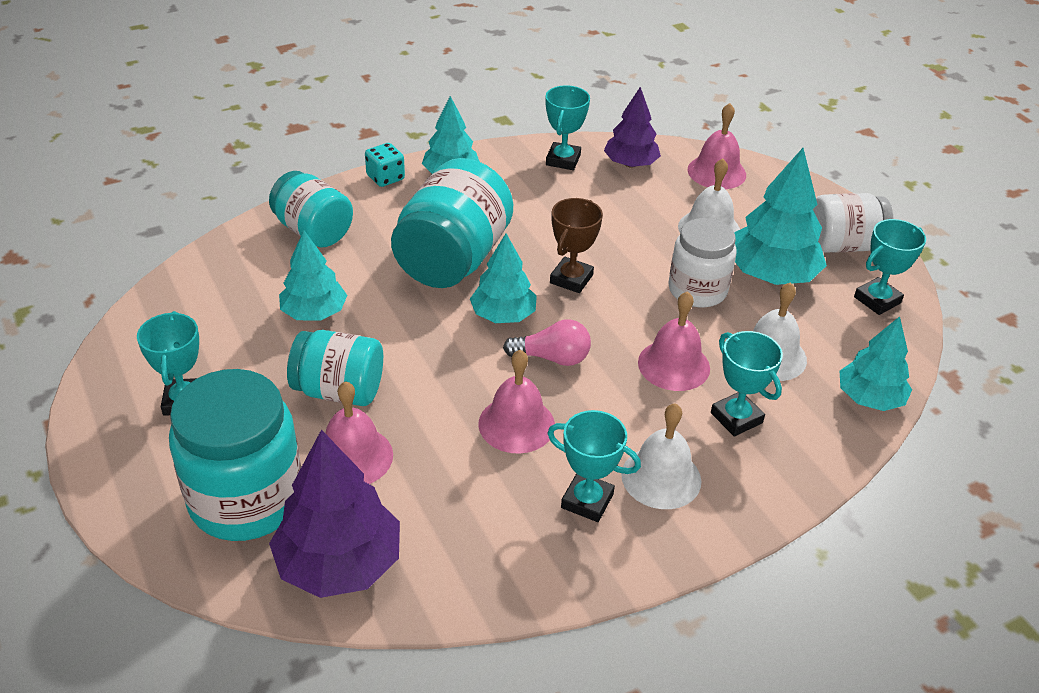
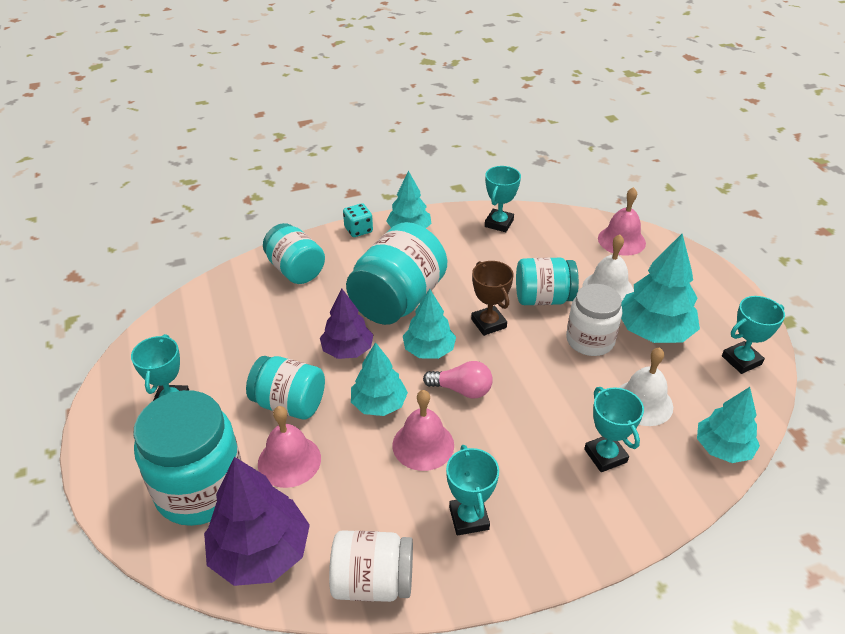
camera: 10 degrees right, 0 degrees up
(314, 313) = (283, 337): turquoise tree -> turquoise tree (379, 404)
(571, 279) = (488, 323): brown trophy -> brown trophy turned 60 degrees counterclockwise
(587, 501) = (469, 518): turquoise trophy -> turquoise trophy turned 45 degrees clockwise
(630, 164) = (552, 229): purple tree -> purple tree (347, 350)
(633, 245) = (543, 298): none -> turquoise jar
(661, 477) = (533, 503): white bell -> none
(674, 365) = (560, 404): pink bell -> none
(842, 245) = (718, 310): white jar -> white jar (373, 582)

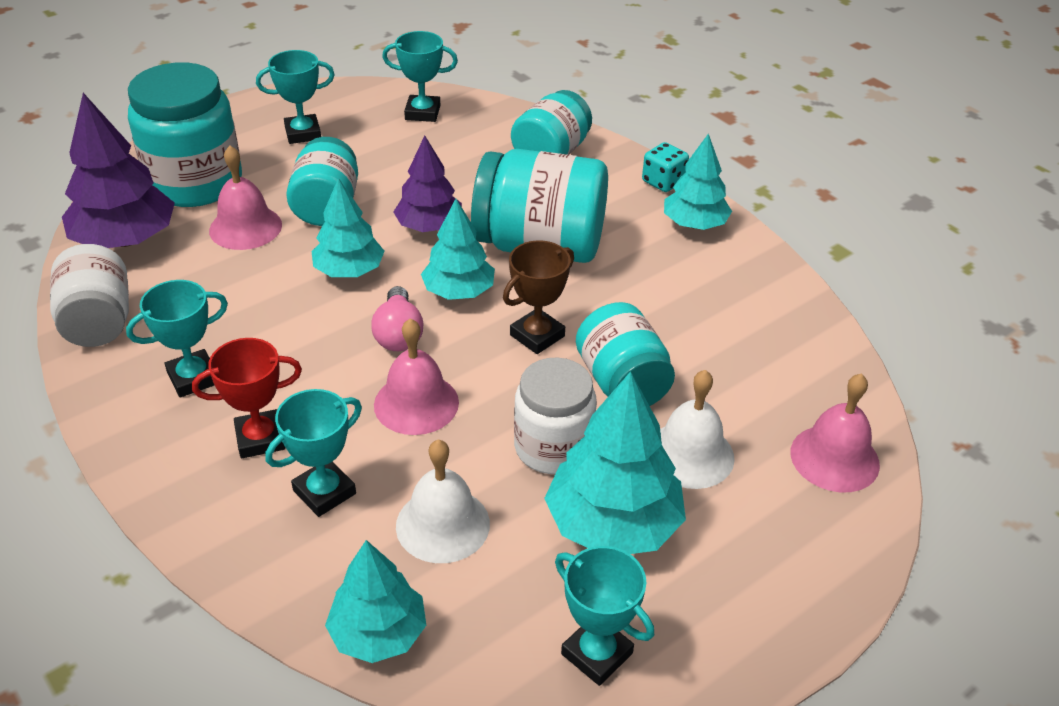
camera: 70 degrees right, 0 degrees up
(423, 445) = (295, 319): pink bell -> pink bell (416, 403)
(499, 223) = (775, 306): turquoise trophy -> turquoise trophy (422, 113)
(546, 484) = (260, 438): none -> red trophy

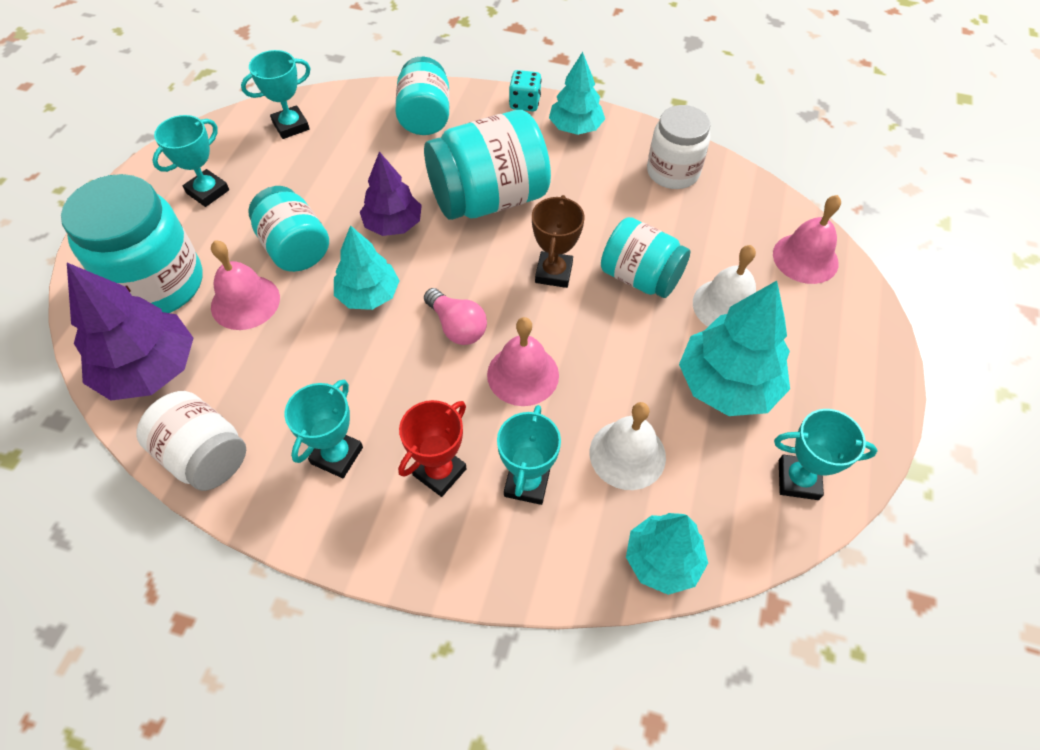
camera: 35 degrees left, 15 degrees up
(458, 291) = (467, 268): turquoise tree -> none
(553, 447) = (642, 352): white jar -> white jar (672, 172)

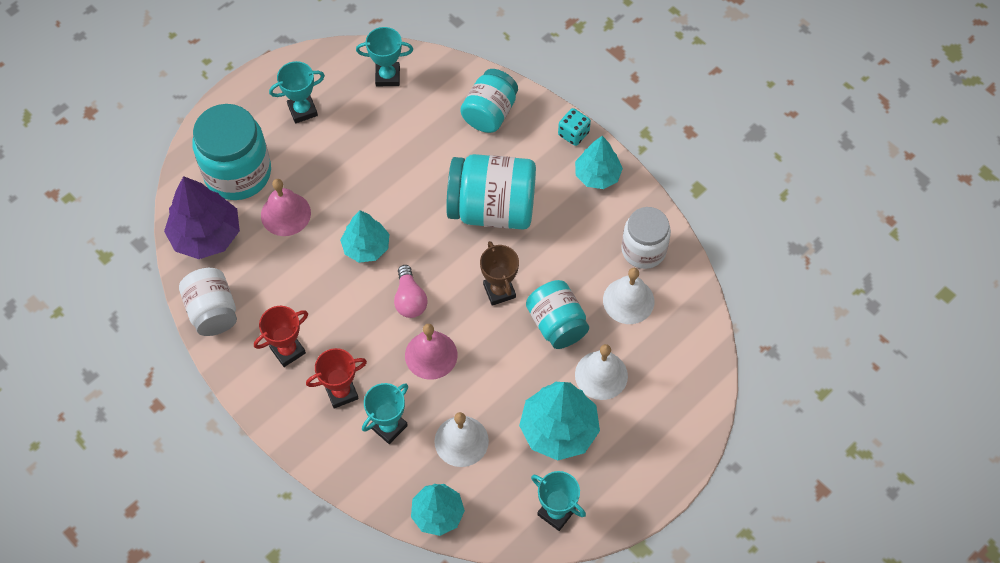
camera: 30 degrees right, 5 degrees up
(295, 248) = (337, 186): turquoise jar -> none
(337, 455) = (288, 350): turquoise trophy -> red trophy
(393, 224) = (413, 198): purple tree -> none
(553, 273) = (499, 291): brown trophy -> brown trophy turned 60 degrees counterclockwise
(695, 223) = (628, 300): none -> white bell
(805, 258) = (687, 368): pink bell -> none

